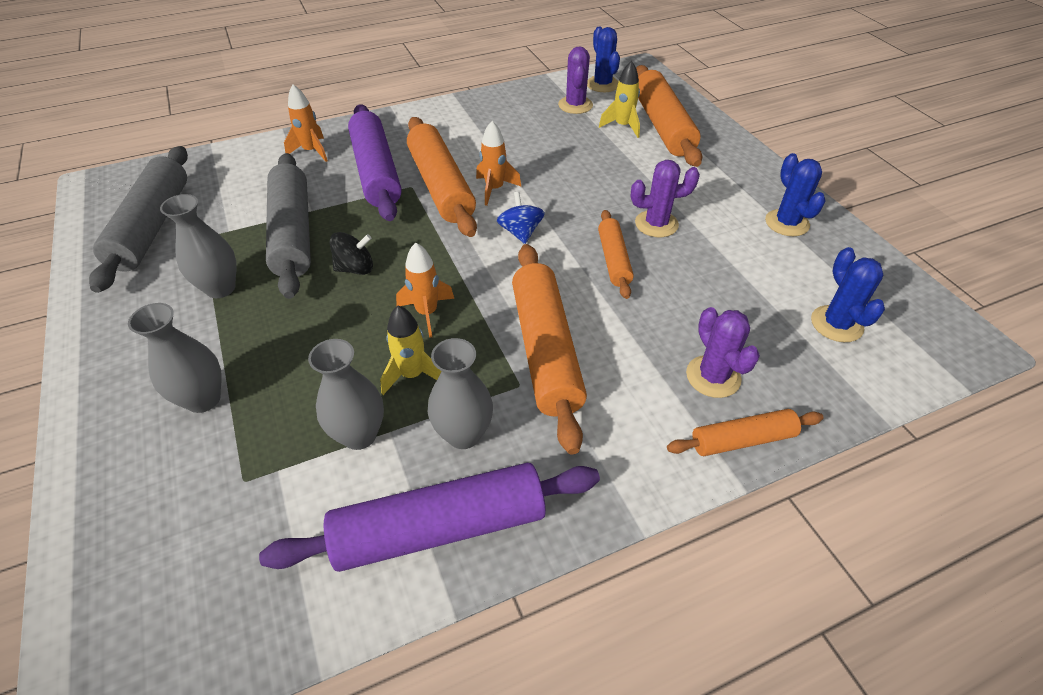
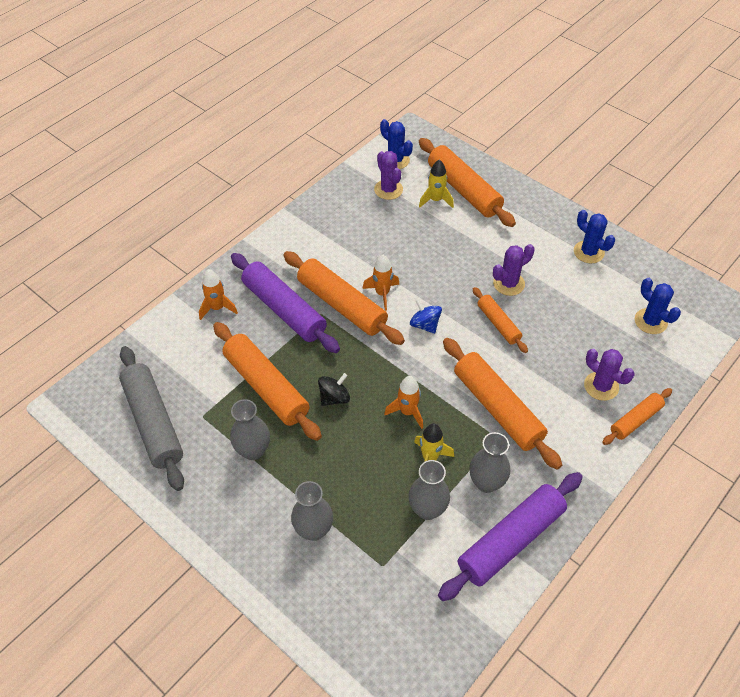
camera: 25 degrees left, 5 degrees up
(293, 233) = (266, 386): grey rolling pin -> orange rolling pin

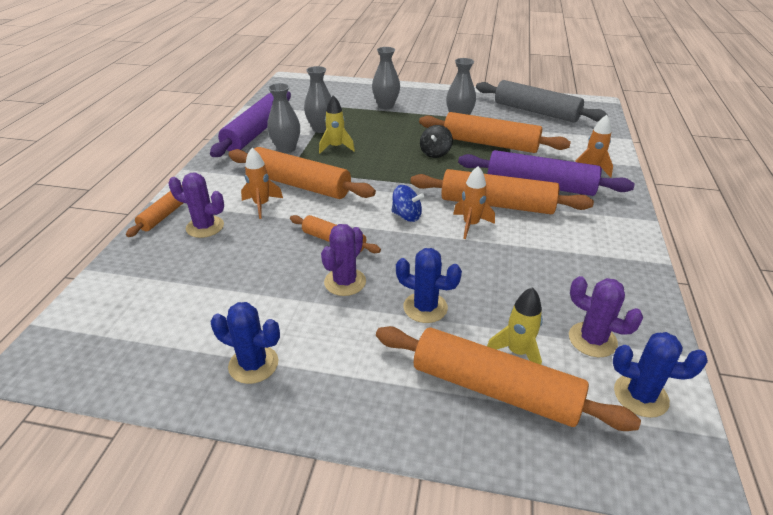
camera: 150 degrees right, 15 degrees down
(407, 412) = (372, 162): orange rocket -> orange rocket (261, 205)
(650, 321) = (150, 304): blue cactus -> blue cactus (425, 307)

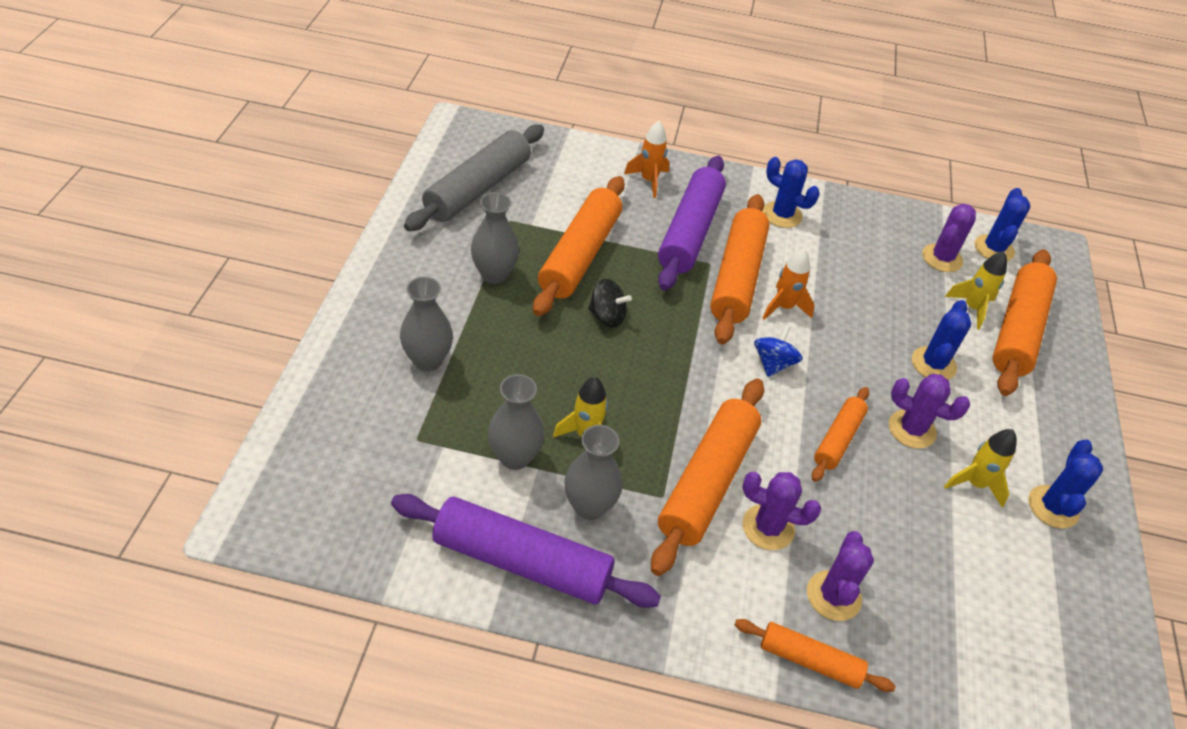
camera: 95 degrees left, 10 degrees up
(261, 205) = (768, 527): orange rocket -> purple cactus
(285, 313) = (975, 484): none -> yellow rocket
(593, 232) = (782, 215): none -> blue cactus

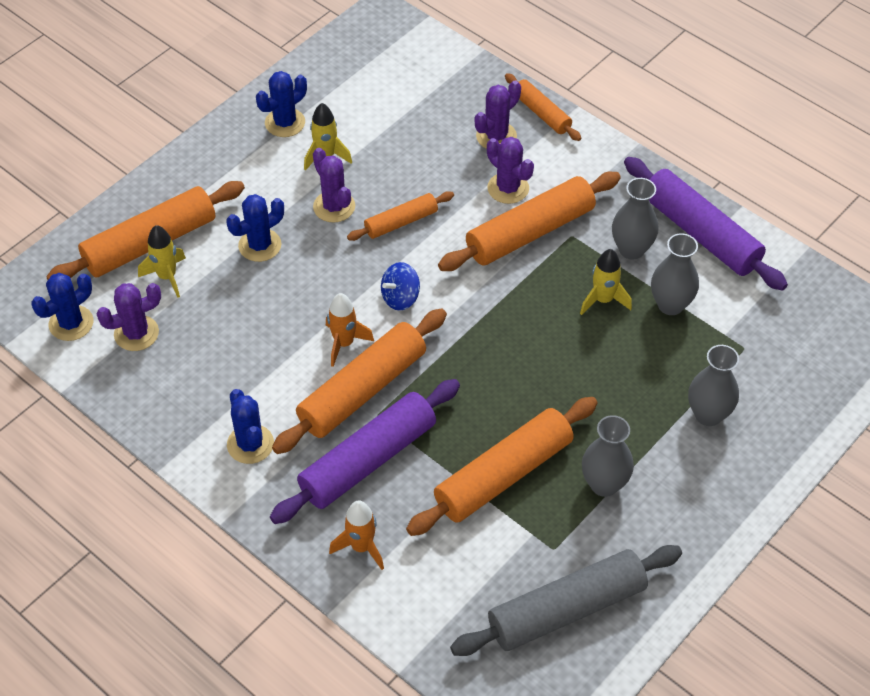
camera: 145 degrees left, 5 degrees up
(607, 316) = (519, 397): black spinning top -> none

